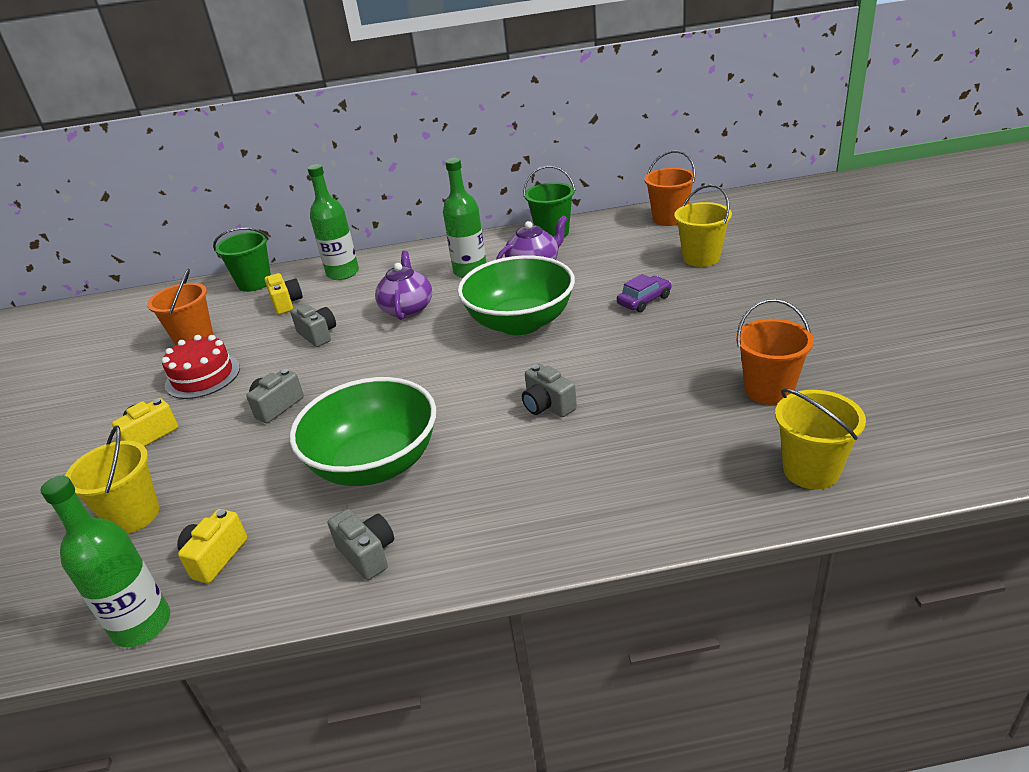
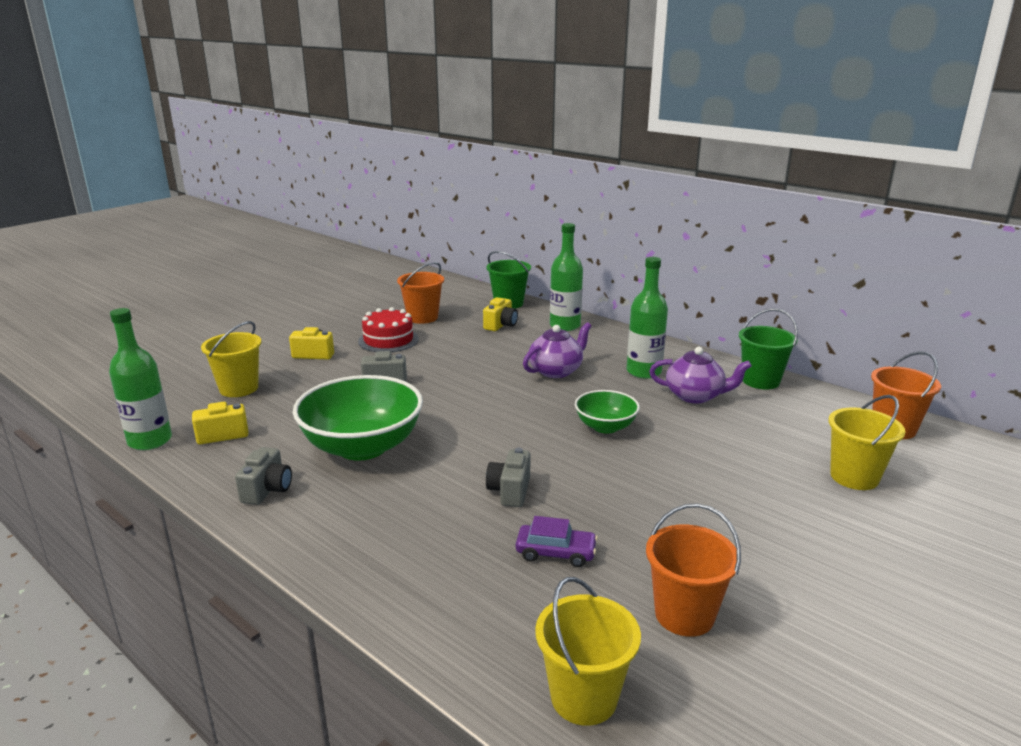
camera: 45 degrees right, 10 degrees down
(318, 335) = (480, 354): grey camera -> none
(520, 323) = (605, 427): green bowl -> green bowl, size x0.54
(644, 300) = (729, 474): purple car -> purple car (556, 552)

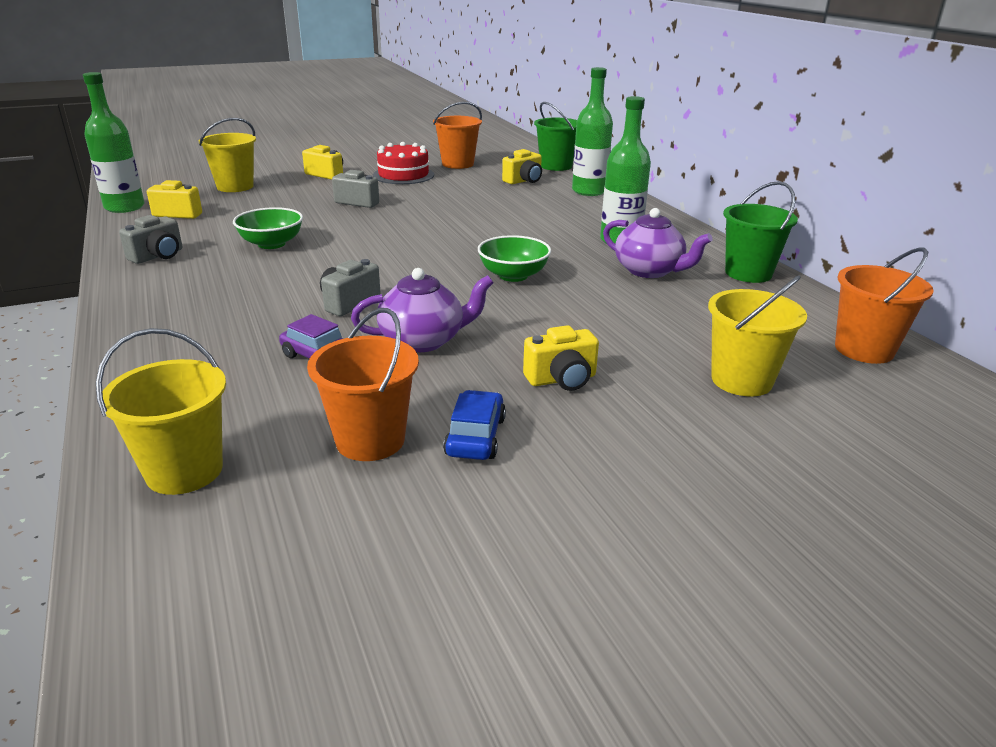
camera: 25 degrees right, 5 degrees up
(362, 447) = (271, 244): green bowl -> green bowl, size x0.54
(556, 371) = (528, 224): purple teapot -> purple teapot (423, 340)
(748, 514) = (562, 379): none -> yellow camera
(749, 584) = (475, 436): none -> blue car

